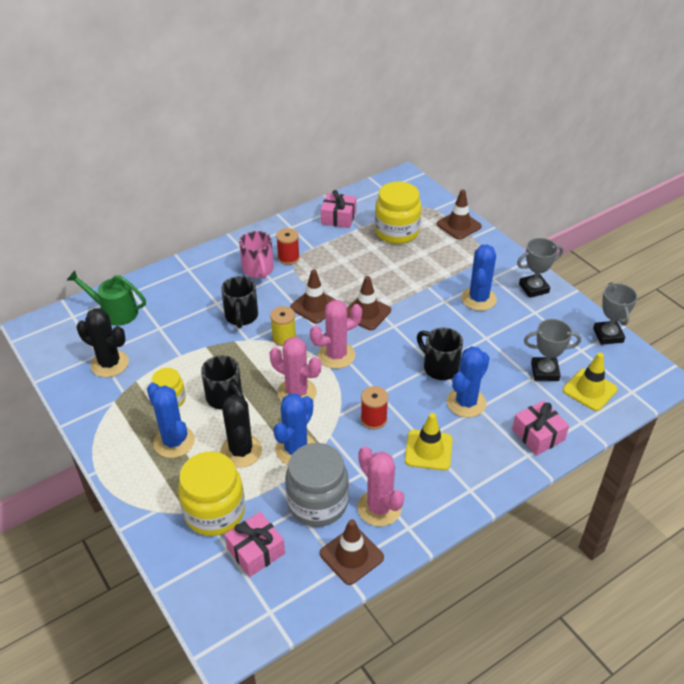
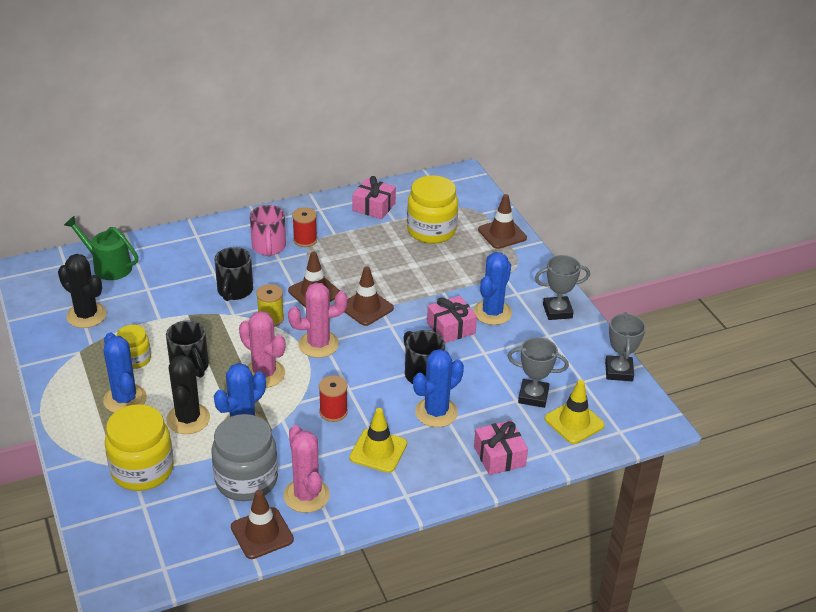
camera: 10 degrees right, 5 degrees down
(256, 551) = (170, 512): pink gift -> pink gift (451, 328)

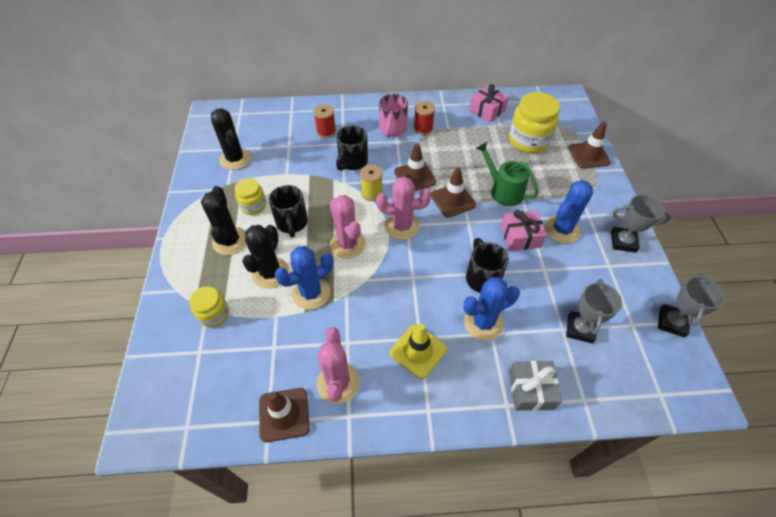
camera: 20 degrees right, 15 degrees up
(108, 266) = (268, 121): green watering can -> green watering can (503, 191)
(125, 399) = (230, 241): blue cactus -> black cactus
(142, 470) = (214, 314): yellow jar -> yellow jar, size x0.57
(246, 480) = (293, 350): grey jar -> none
(333, 412) = (392, 298): red spool -> red spool (326, 132)
(499, 456) = (531, 390): pink gift -> grey gift
(533, 396) = (580, 329): grey trophy -> grey trophy turned 75 degrees clockwise
(574, 422) = (615, 370): yellow traffic cone -> none

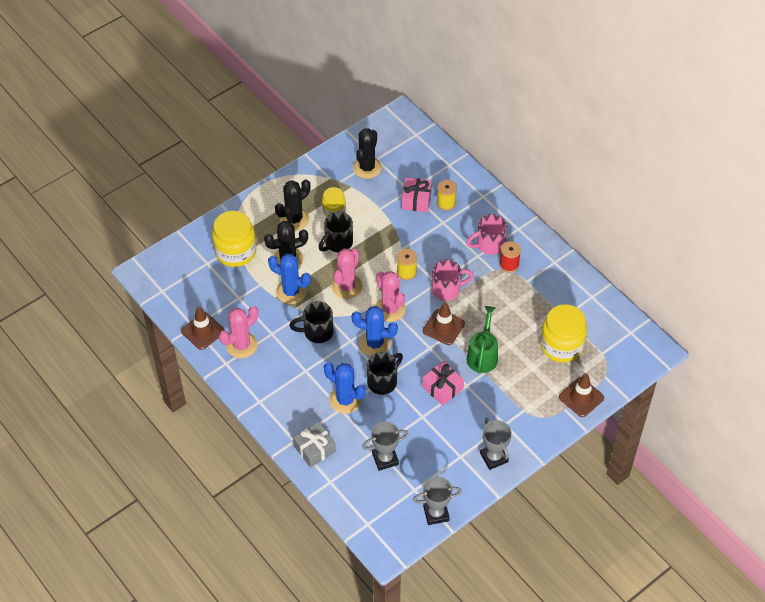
camera: 55 degrees right, 0 degrees up
(214, 314) = (235, 252): yellow jar -> yellow jar, size x1.75
(326, 132) = (446, 203): red spool -> yellow spool
(352, 162) = (428, 241): black mug -> black mug (317, 332)
(415, 177) = (447, 289): brown traffic cone -> pink mug
(418, 351) = (295, 374): yellow traffic cone -> none
(487, 110) = (575, 297): pink gift -> pink gift (416, 200)
(562, 230) = (472, 412): blue cactus -> blue cactus (374, 343)

